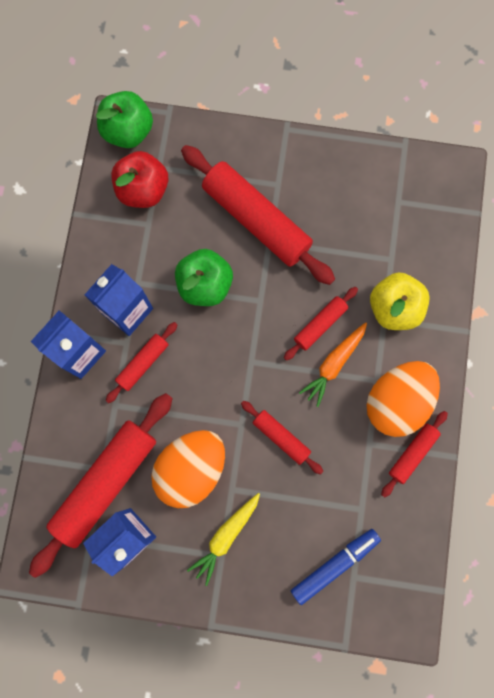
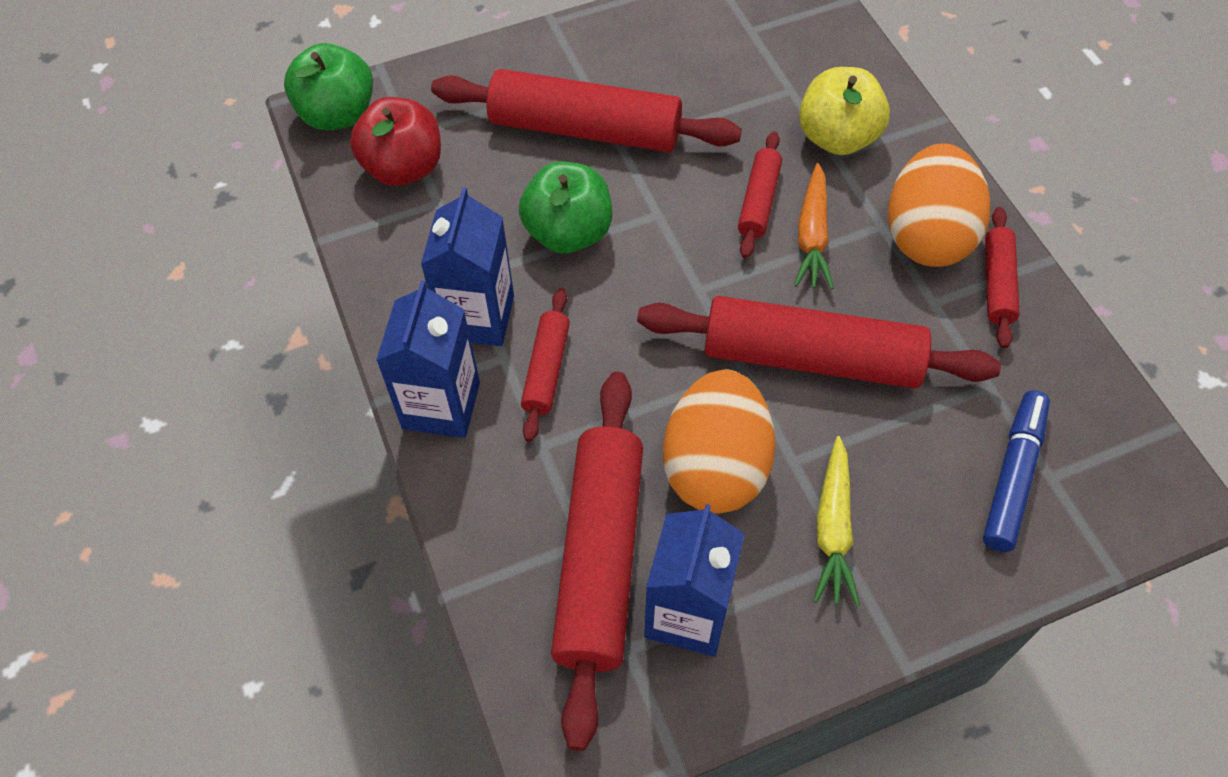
camera: 30 degrees left, 20 degrees down
(281, 437) = (811, 357): red rolling pin -> red rolling pin, size x2.02

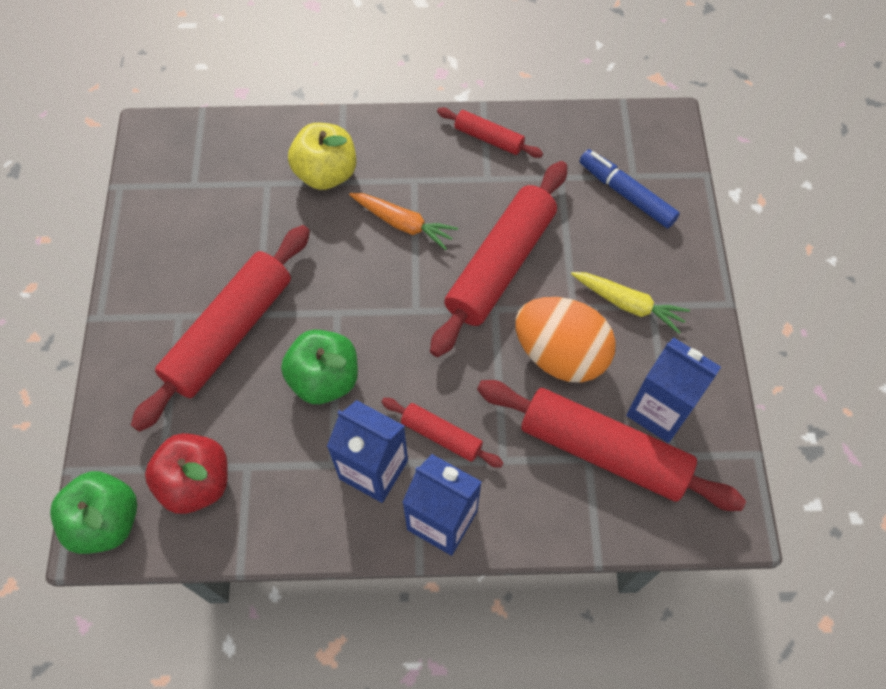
camera: 70 degrees left, 5 degrees up
(759, 201) = (358, 244): red rolling pin -> none
(927, 236) = (434, 159): orange egg -> none

